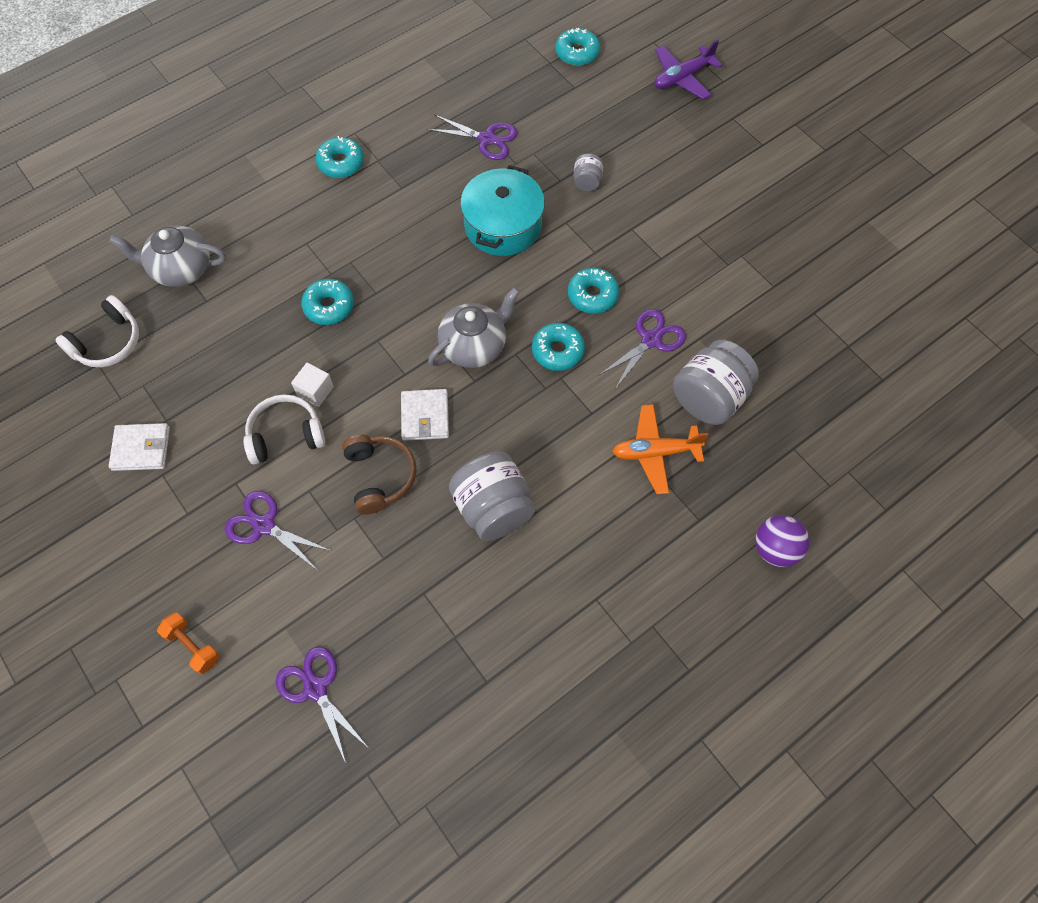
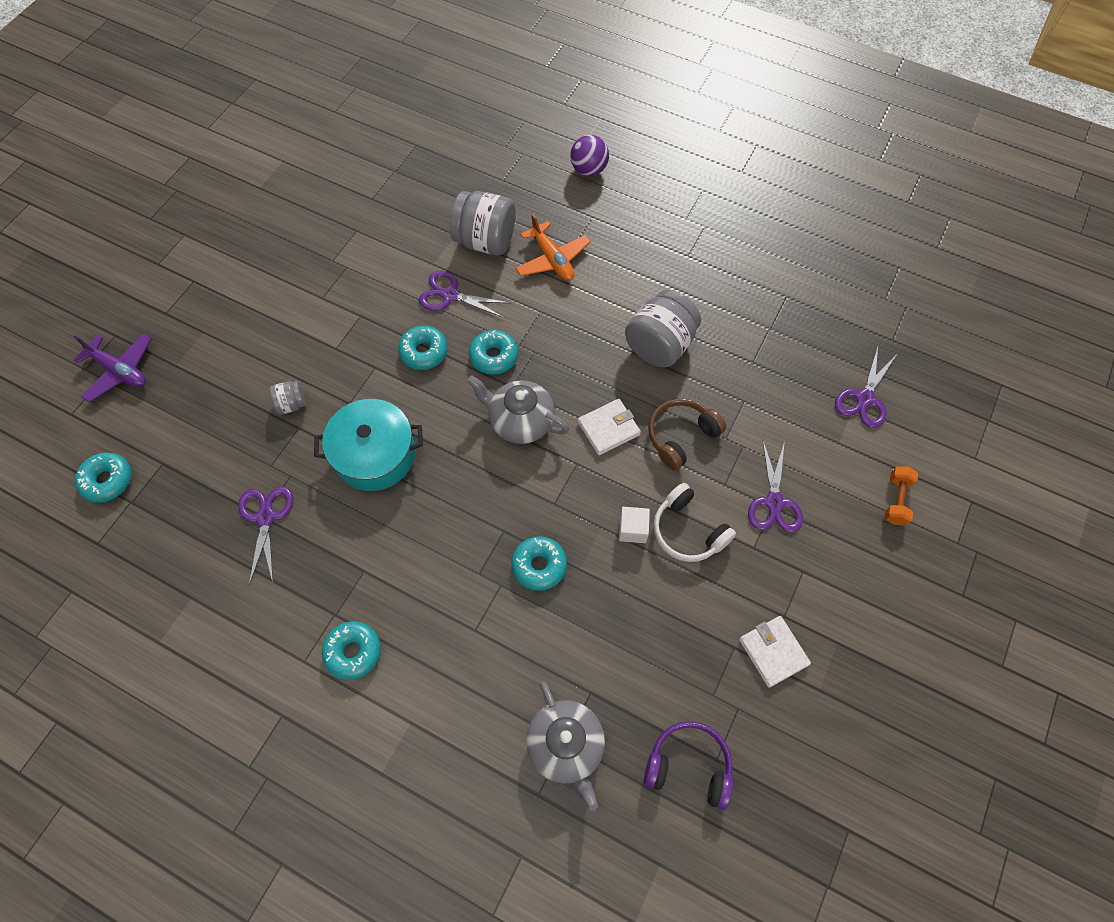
camera: 115 degrees left, 0 degrees up
(108, 342) = (688, 766): white headphones -> purple headphones

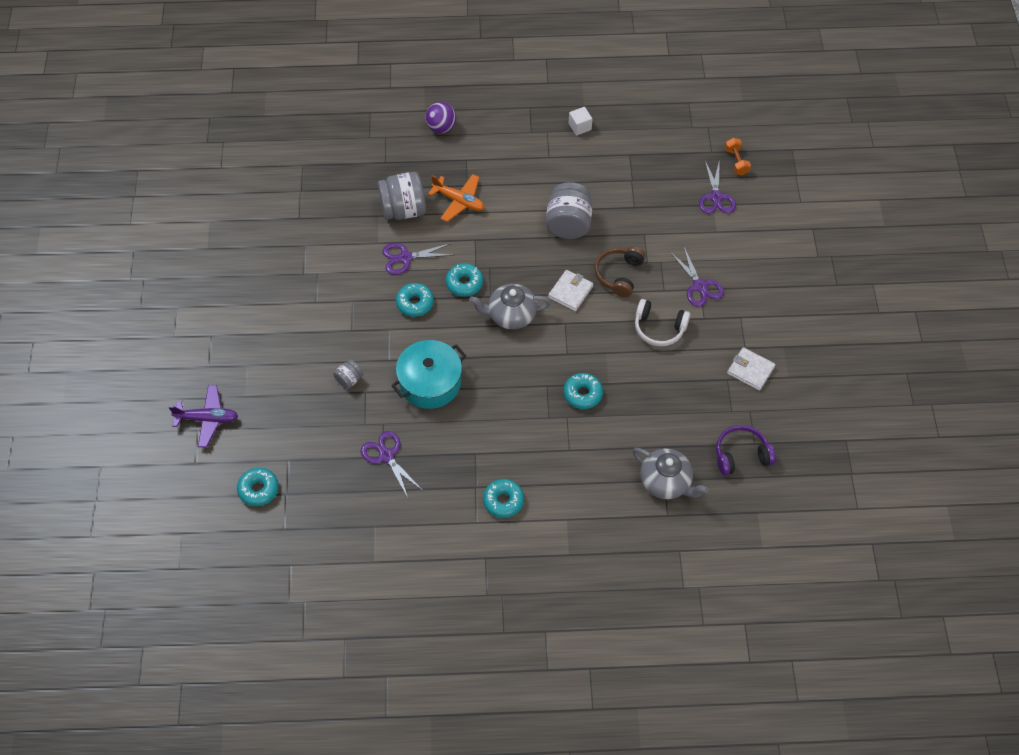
camera: 30 degrees left, 5 degrees down
(633, 529) = (625, 344): white cube -> white cube (580, 126)
(896, 500) = (769, 249): orange dumbbell -> orange dumbbell (736, 161)

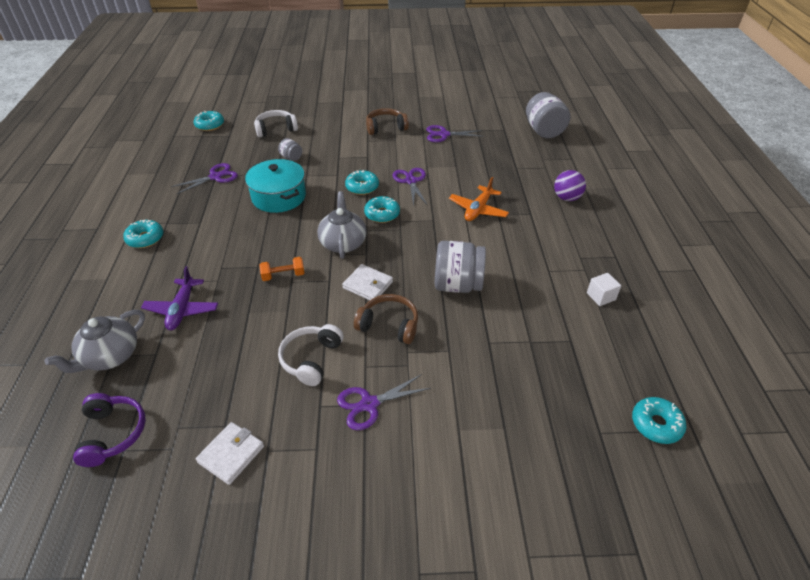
camera: 90 degrees right, 15 degrees down
(207, 419) = (273, 104): purple plane -> purple plane (182, 309)
(278, 406) = (276, 129): none -> white headphones
(286, 283) = (385, 127): none -> brown headphones
(403, 210) = (464, 179): grey jar -> grey jar (544, 131)
(582, 394) = (240, 292): turquoise donut -> turquoise donut (656, 424)
(716, 197) = (518, 433): purple scissors -> purple scissors (444, 135)
(736, 161) = (589, 464): orange dumbbell -> orange dumbbell (283, 275)

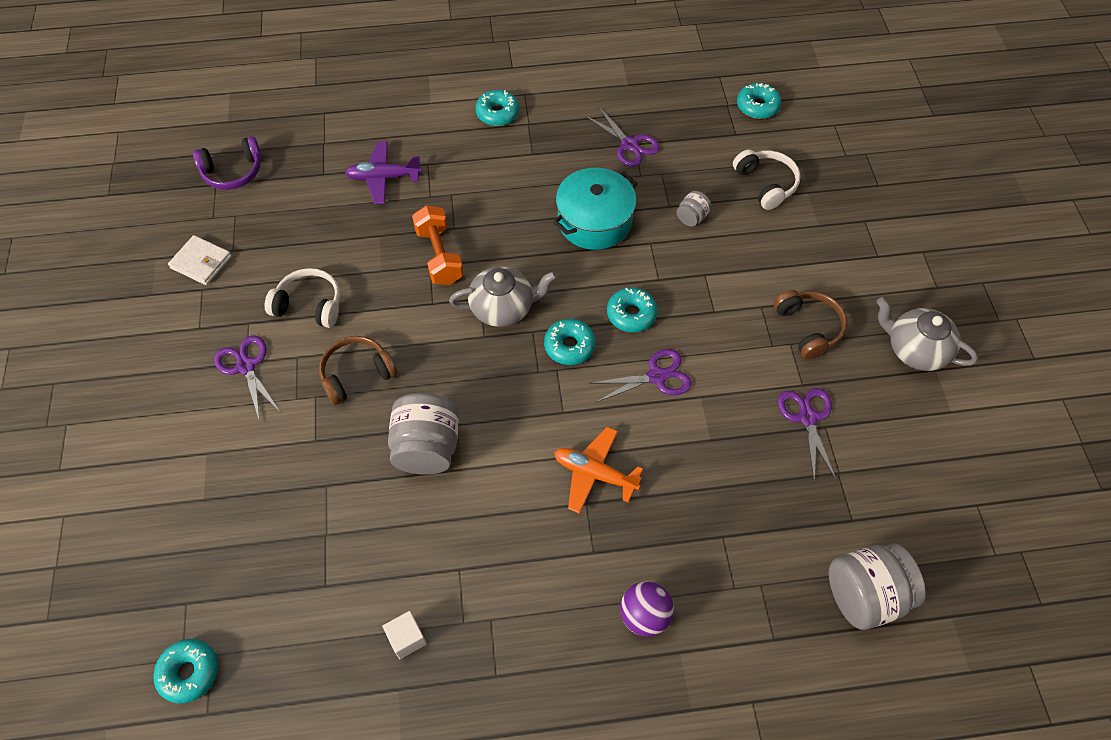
camera: 85 degrees right, 15 degrees up
(110, 356) = (322, 141): grey teapot -> grey teapot (915, 349)
(283, 275) = (439, 256): orange dumbbell -> orange dumbbell, size x1.55
(368, 285) = (425, 345): white wallet -> none
(389, 325) = (357, 374): brown headphones -> brown headphones turned 135 degrees counterclockwise

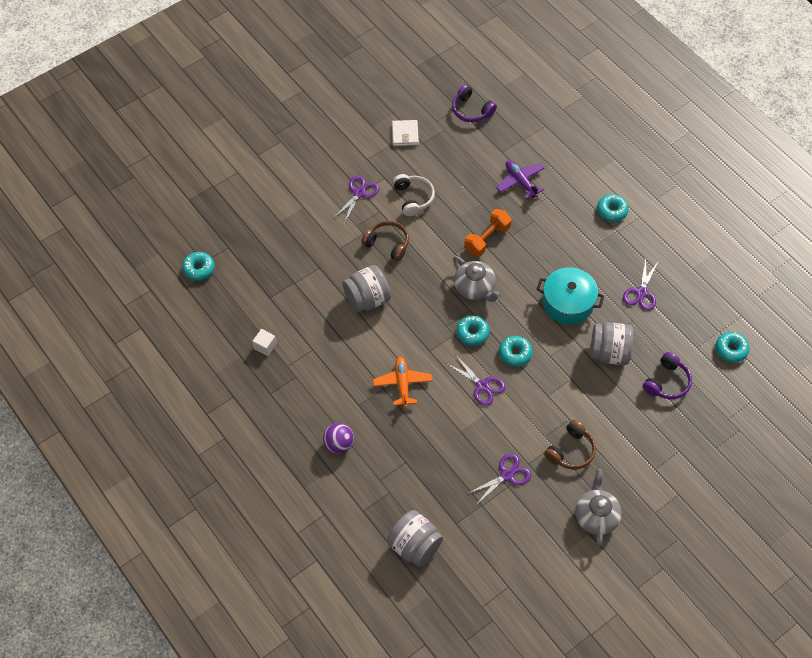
camera: 60 degrees right, 0 degrees up
(692, 217) = (609, 353): grey jar -> grey jar, size x2.05
(766, 184) = (667, 382): white headphones -> purple headphones

